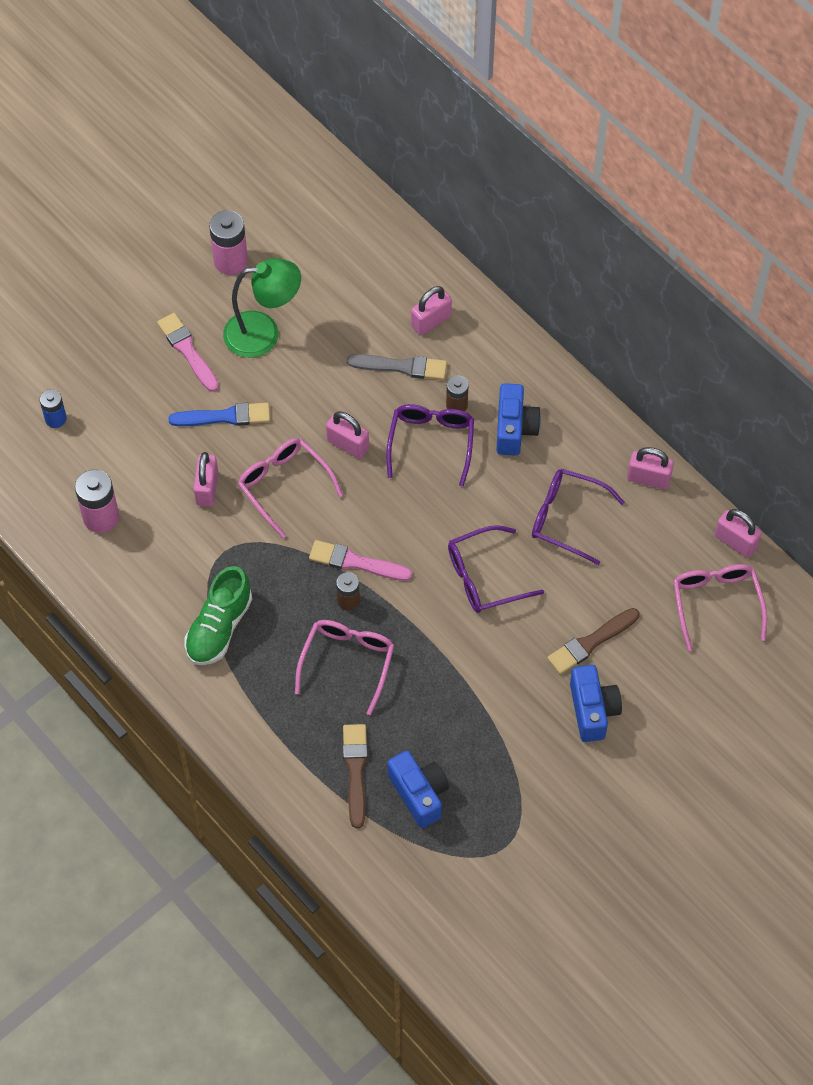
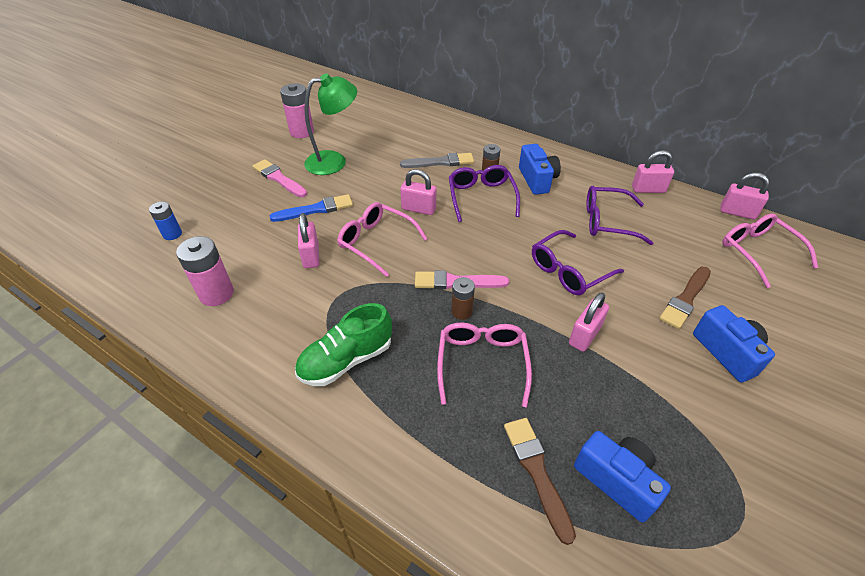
camera: 15 degrees left, 15 degrees down
(219, 627) = (346, 360): green shoe -> green shoe turned 45 degrees clockwise
(431, 321) = (450, 138): pink padlock -> pink padlock (584, 335)

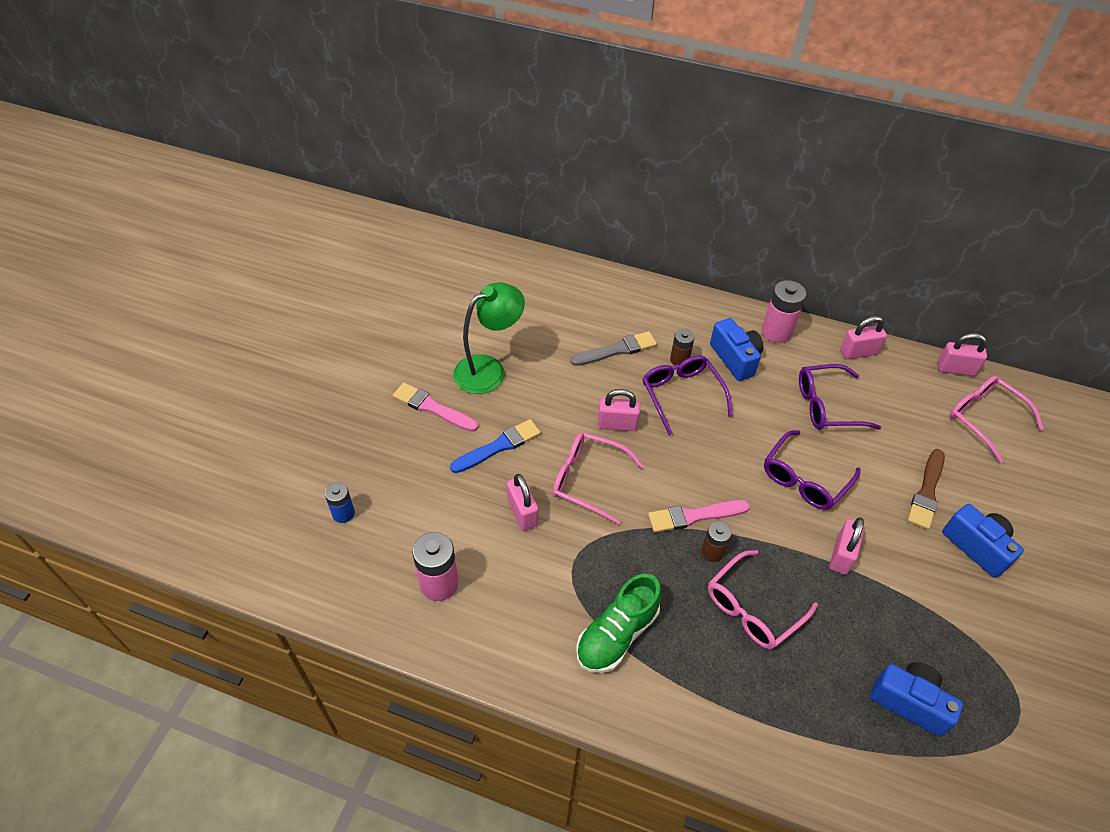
camera: 15 degrees left, 5 degrees up
(302, 132) = (426, 328): pink battery -> pink battery (776, 332)
(482, 363) = (753, 608): pink glasses -> pink glasses turned 120 degrees counterclockwise
(537, 472) = (838, 711): brown brush -> none

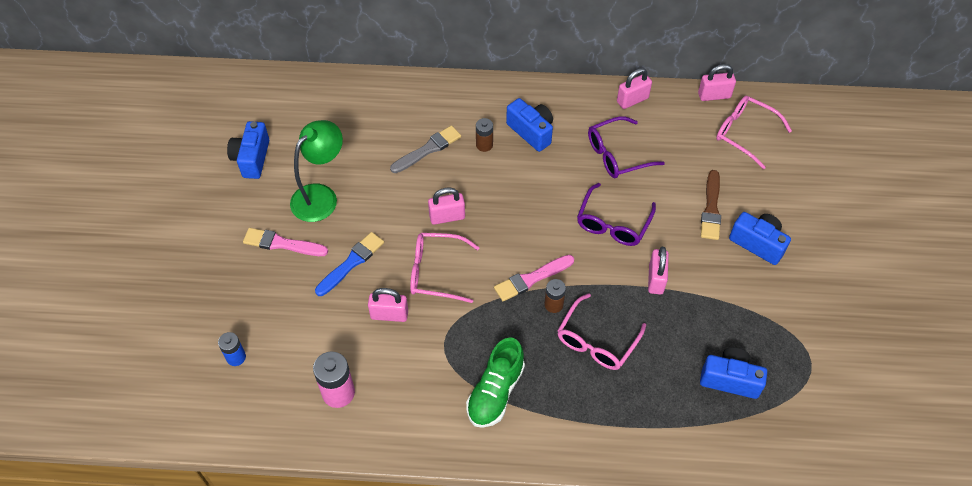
camera: 15 degrees left, 5 degrees up
(431, 315) = (252, 158): none -> blue camera
(522, 512) = (389, 314): pink padlock -> pink padlock turned 45 degrees counterclockwise
(681, 395) = (494, 176): purple glasses -> none
(776, 332) = (560, 99): pink battery -> none

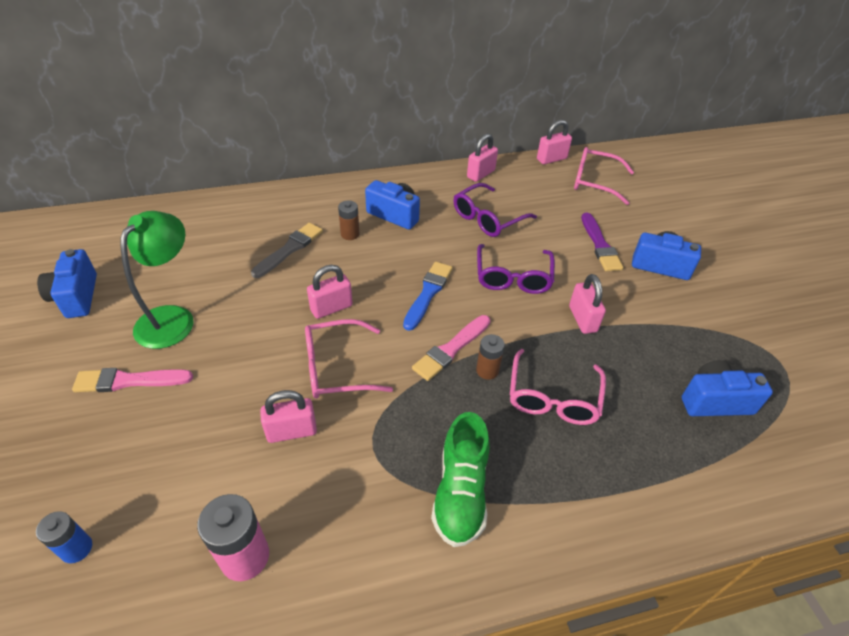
camera: 20 degrees left, 10 degrees down
(351, 263) = (226, 382): blue brush -> blue brush (428, 293)
(711, 208) = (600, 245): brown brush -> purple brush

